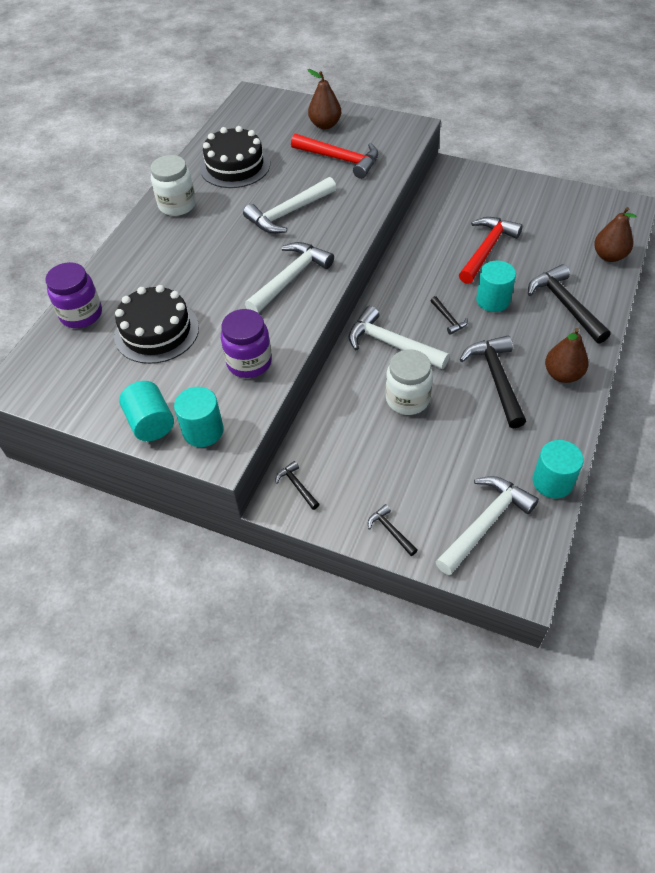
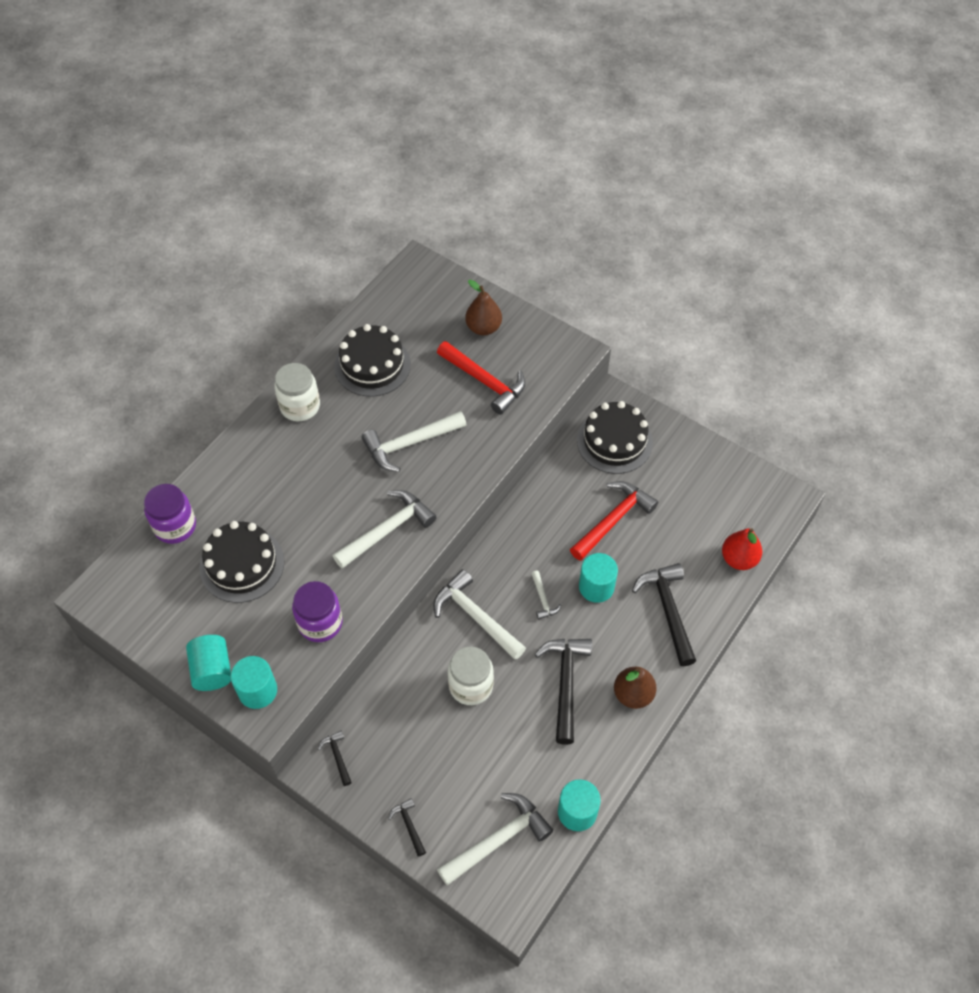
camera: 10 degrees right, 5 degrees up
(448, 319) = (543, 599): black hammer -> white hammer
(464, 196) = (614, 441): none -> black cake
(609, 256) = (739, 559): brown pear -> red pear

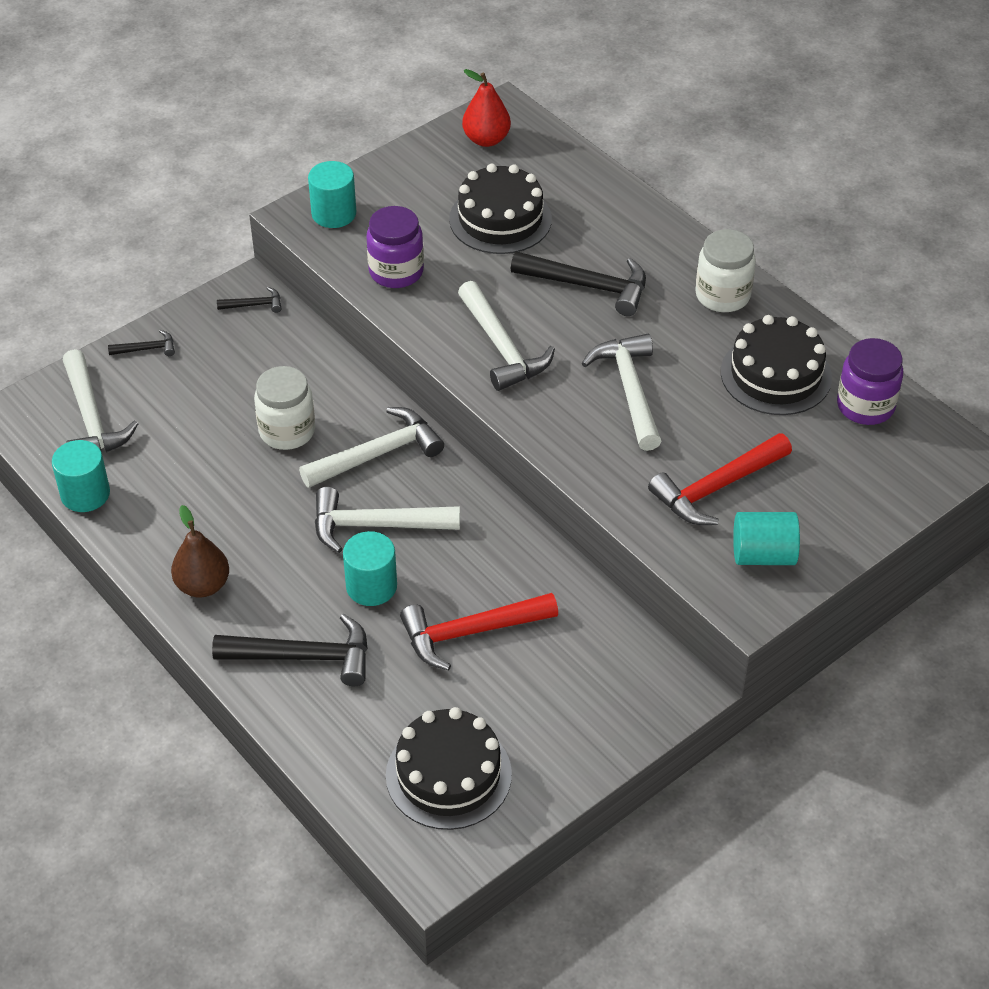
camera: 105 degrees right, 10 degrees down
(175, 526) = (573, 173): purple jar -> purple jar (865, 406)
(212, 670) = (374, 183): turquoise cylinder -> turquoise cylinder (763, 555)
(483, 328) = (820, 507): brown pear -> none
(543, 599) = (375, 526): white hammer -> white hammer, size x2.07
(565, 683) = (249, 521): black hammer -> black hammer (589, 286)
(613, 519) = (470, 633): red hammer -> red hammer turned 105 degrees clockwise
(614, 441) = (606, 670): black cake -> black cake (448, 774)
(739, 559) = (350, 767): red pear -> red pear (486, 139)

